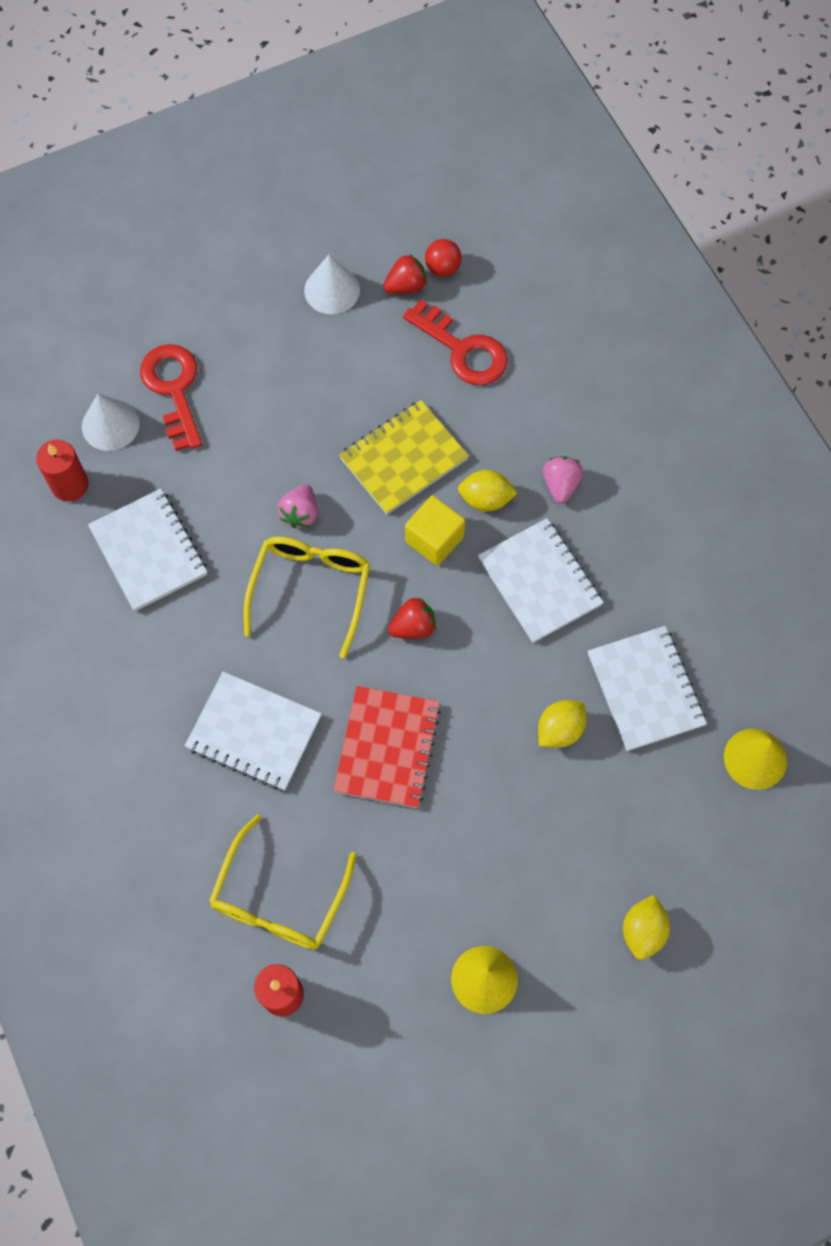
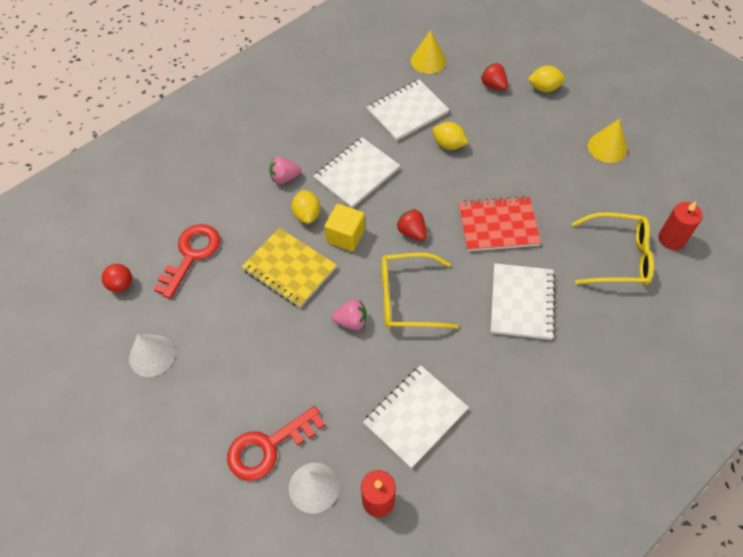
camera: 105 degrees left, 10 degrees down
(406, 286) = (141, 305): red strawberry -> red strawberry (493, 85)

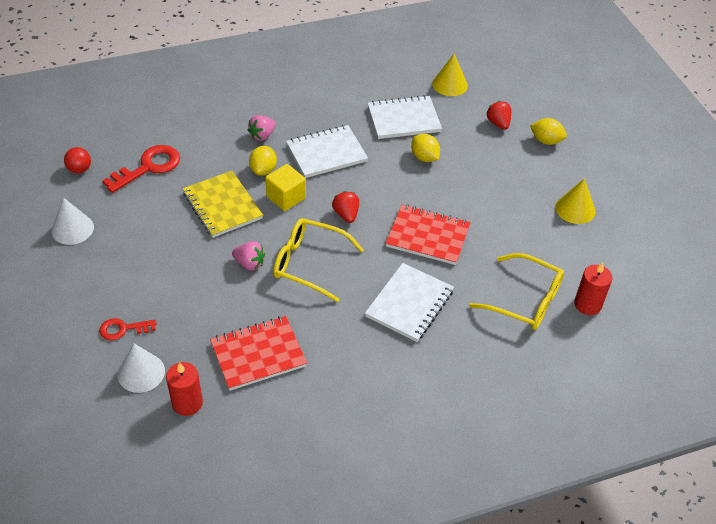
camera: 20 degrees right, 10 degrees down
(268, 447) = (123, 329): red key -> red key, size x0.59
(285, 178) = (262, 135): pink strawberry -> pink strawberry turned 60 degrees counterclockwise
(415, 416) = (258, 354): white notebook -> red notebook

